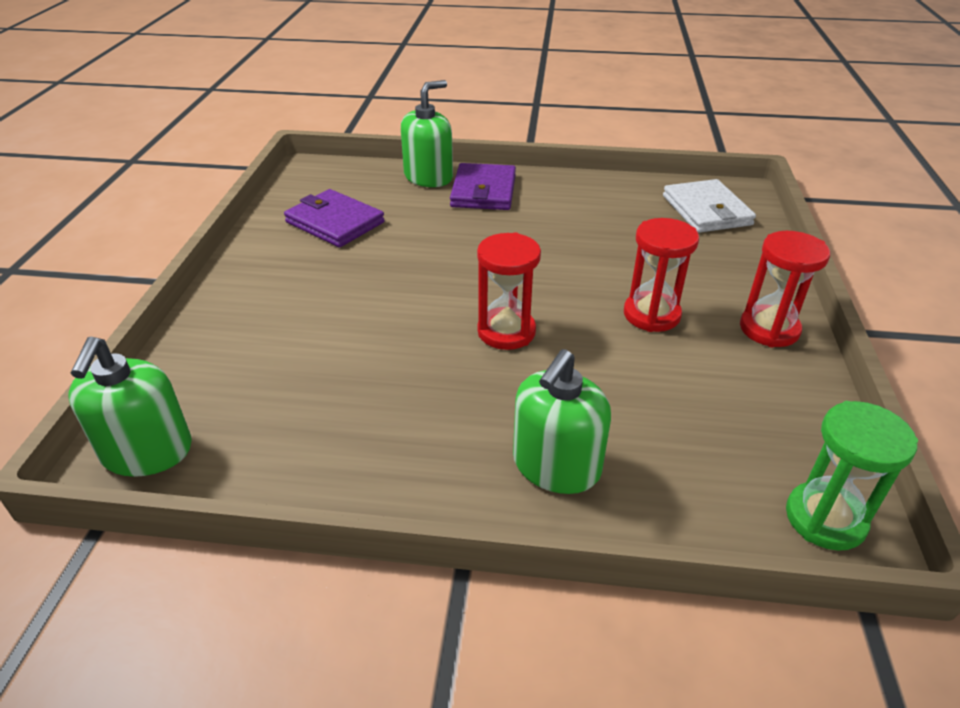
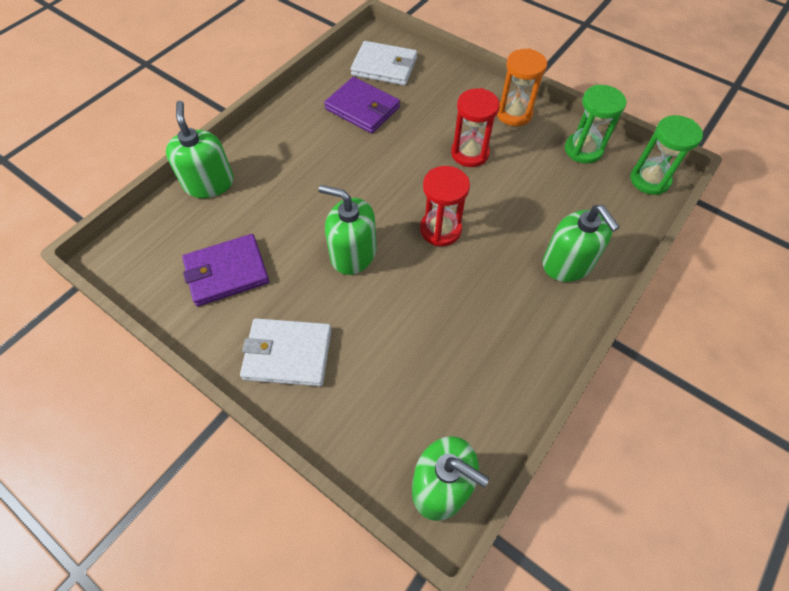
camera: 60 degrees left, 20 degrees up
(263, 288) = (287, 354): none -> white wallet
(416, 283) = (353, 253): none -> green soap dispenser
(483, 191) = (261, 161): purple wallet -> purple wallet (362, 108)
(769, 329) = (514, 114): red hourglass -> orange hourglass
(790, 418) = (583, 150): none -> green hourglass

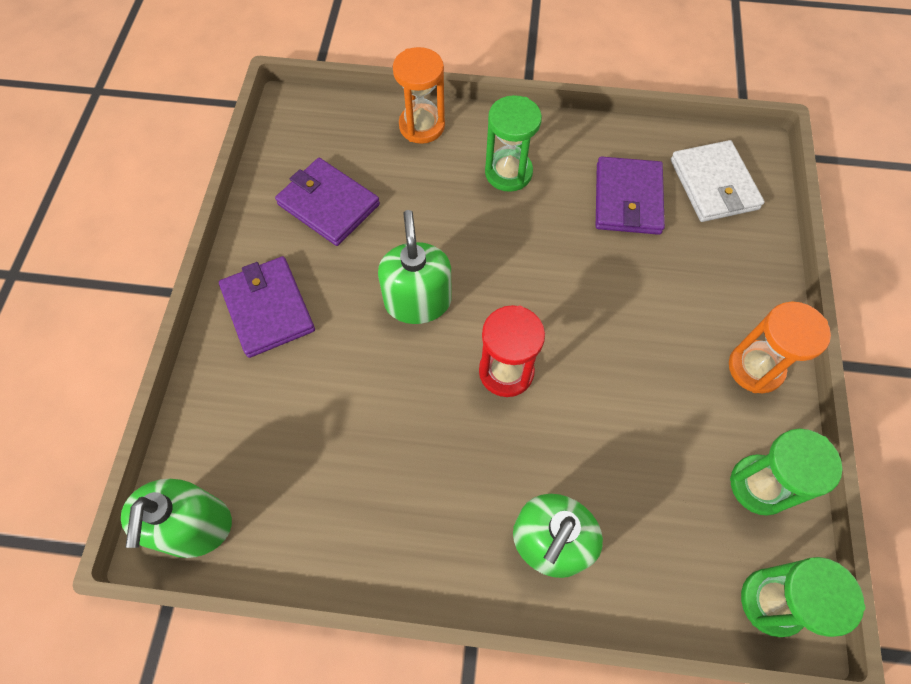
camera: 60 degrees right, 5 degrees up
(209, 183) = (422, 126): green soap dispenser -> orange hourglass
(287, 354) = (268, 308): white wallet -> purple wallet
(292, 155) = (508, 173): none -> green hourglass
(469, 153) = (645, 347): red hourglass -> none

